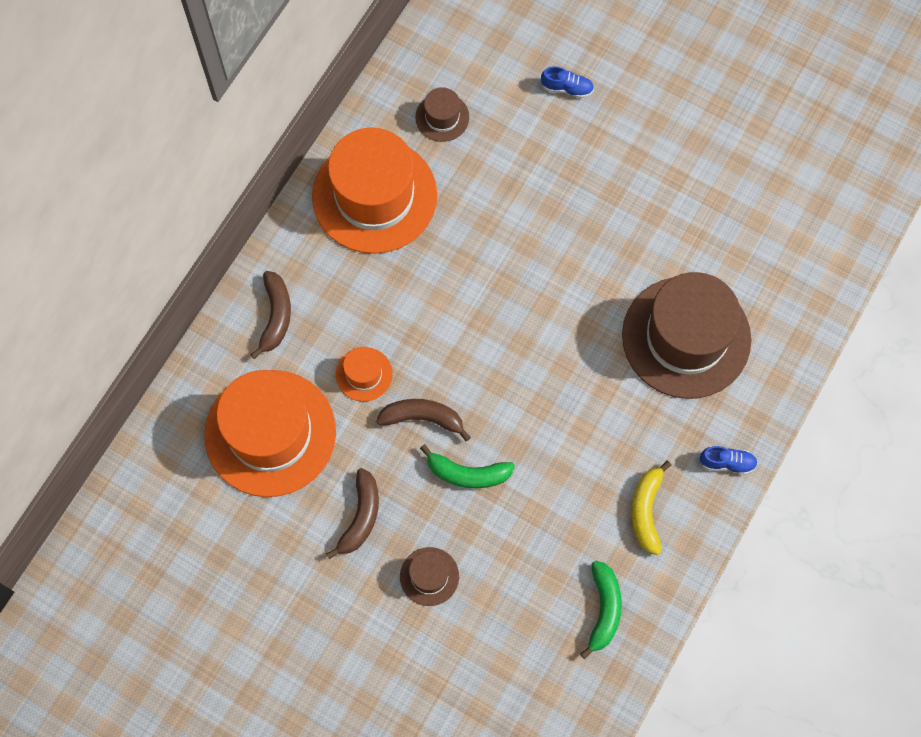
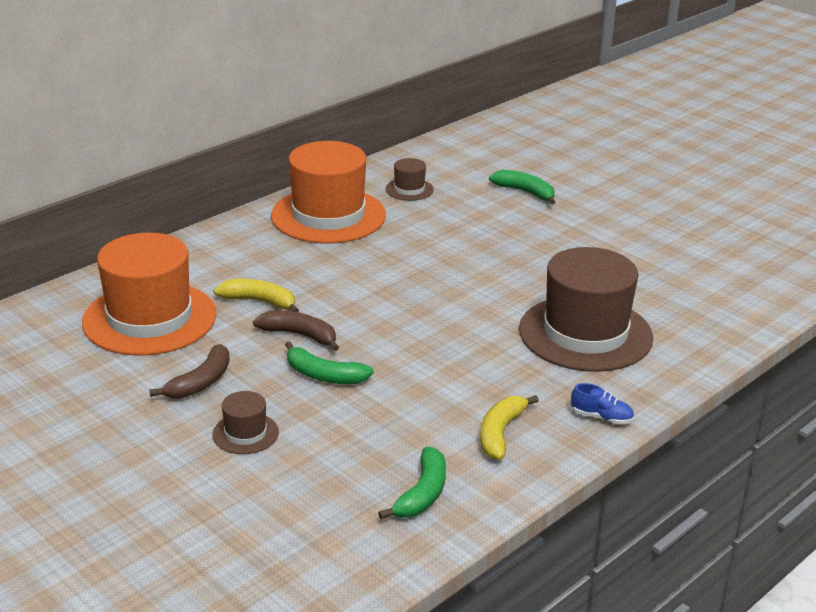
camera: 15 degrees right, 40 degrees down
(275, 316) = (201, 259): brown banana -> none
(364, 374) = (259, 301): orange hat -> yellow banana
(567, 88) = (525, 192): blue shoe -> green banana

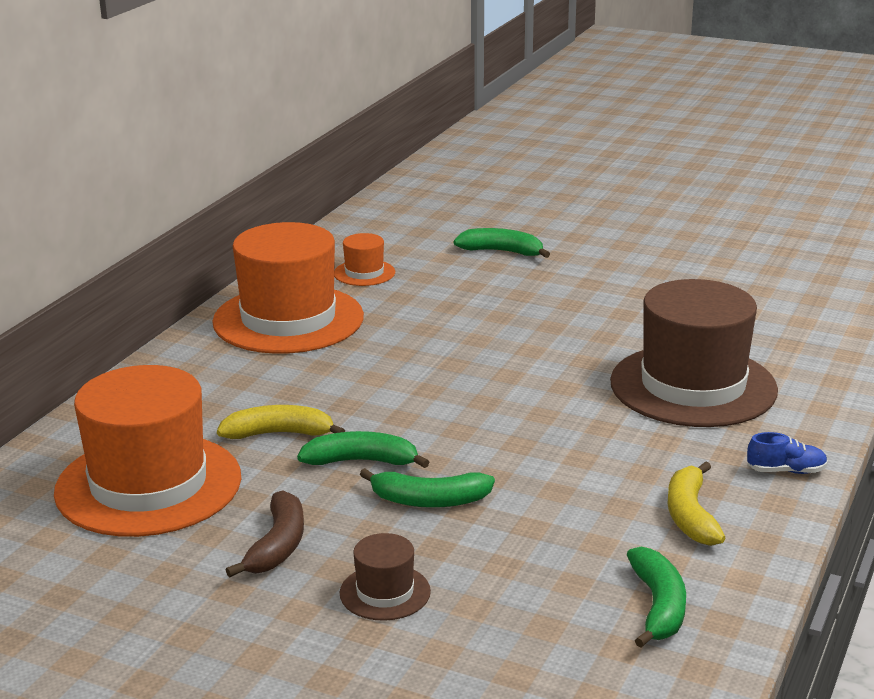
camera: 20 degrees left, 5 degrees down
(300, 335) = (362, 461): brown banana -> green banana
(409, 189) = (364, 273): brown hat -> orange hat

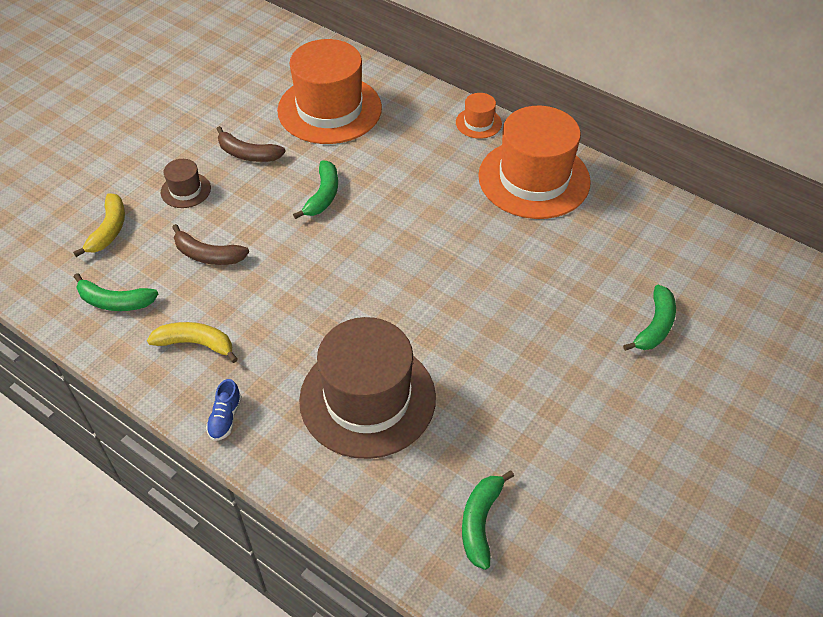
camera: 100 degrees right, 25 degrees up
(279, 434) = (369, 163): yellow banana -> yellow banana (109, 230)
(364, 273) = (614, 228): orange hat -> orange hat (478, 123)
(429, 500) = (267, 220): green banana -> green banana (480, 521)
(523, 539) = (208, 255): none -> brown banana

